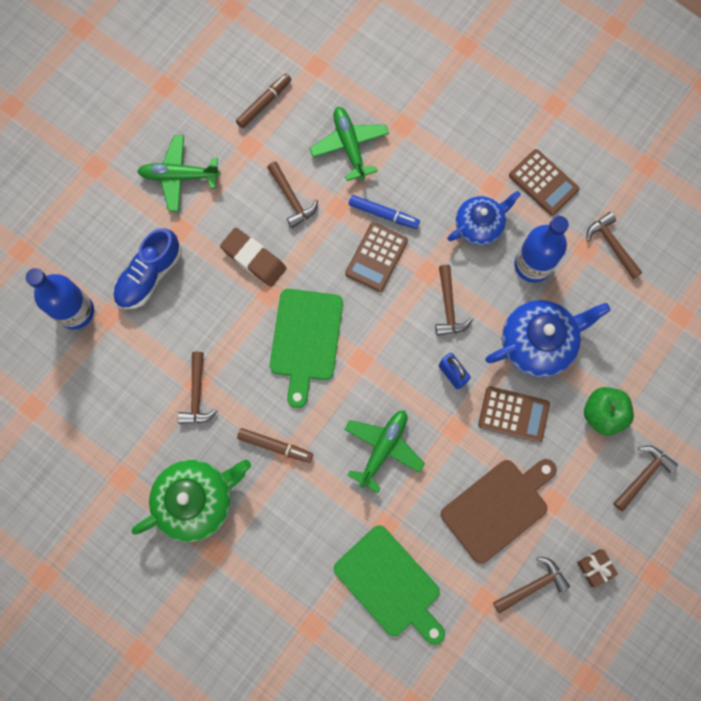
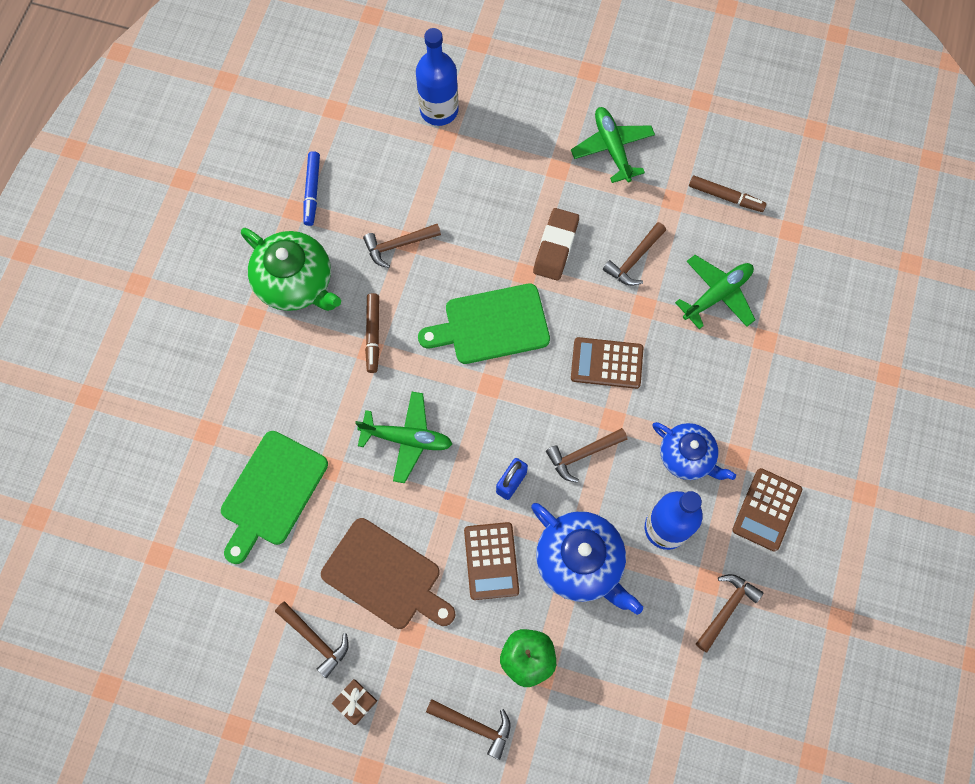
camera: 70 degrees right, 5 degrees down
(149, 275) = (500, 159): blue shoe -> none
(383, 214) = (656, 354): blue marker -> blue marker (312, 191)

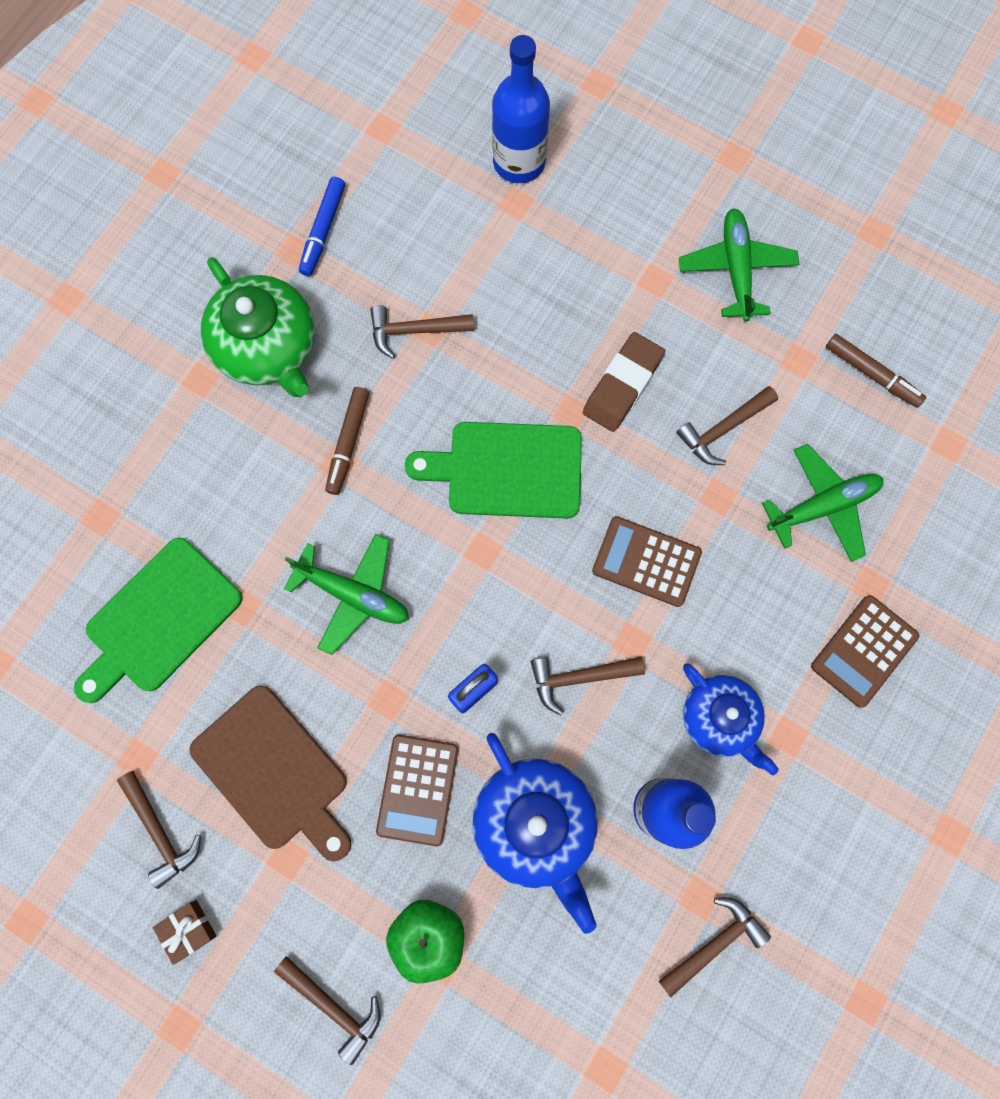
camera: 15 degrees right, 5 degrees up
(766, 509) = (807, 821): brown calculator -> brown calculator (864, 651)

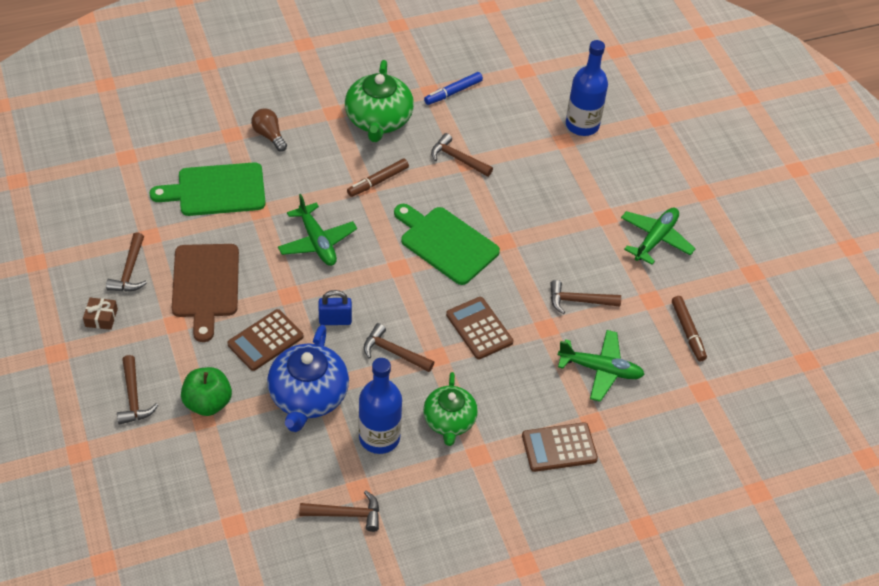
camera: 35 degrees right, 25 degrees down
(150, 481) = (269, 135): none -> brown light bulb
(622, 385) = (543, 248): brown eraser -> none
(719, 718) = (449, 421): blue teapot -> green teapot

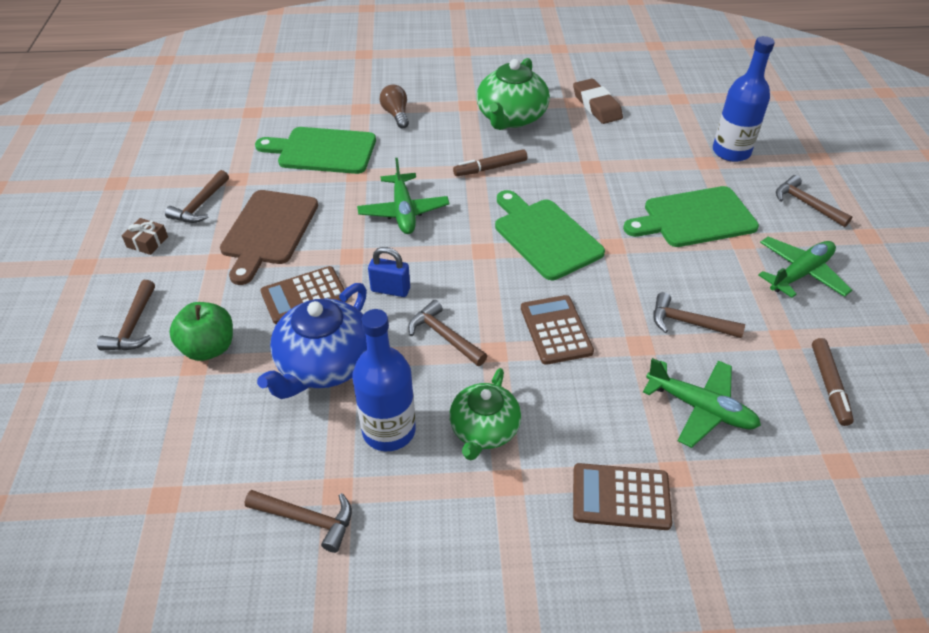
camera: 20 degrees right, 5 degrees down
(453, 92) = (596, 105): blue marker -> brown eraser
(457, 159) = (583, 161): brown hammer -> brown hammer (806, 204)
(564, 201) = (695, 218): none -> green cutting board

